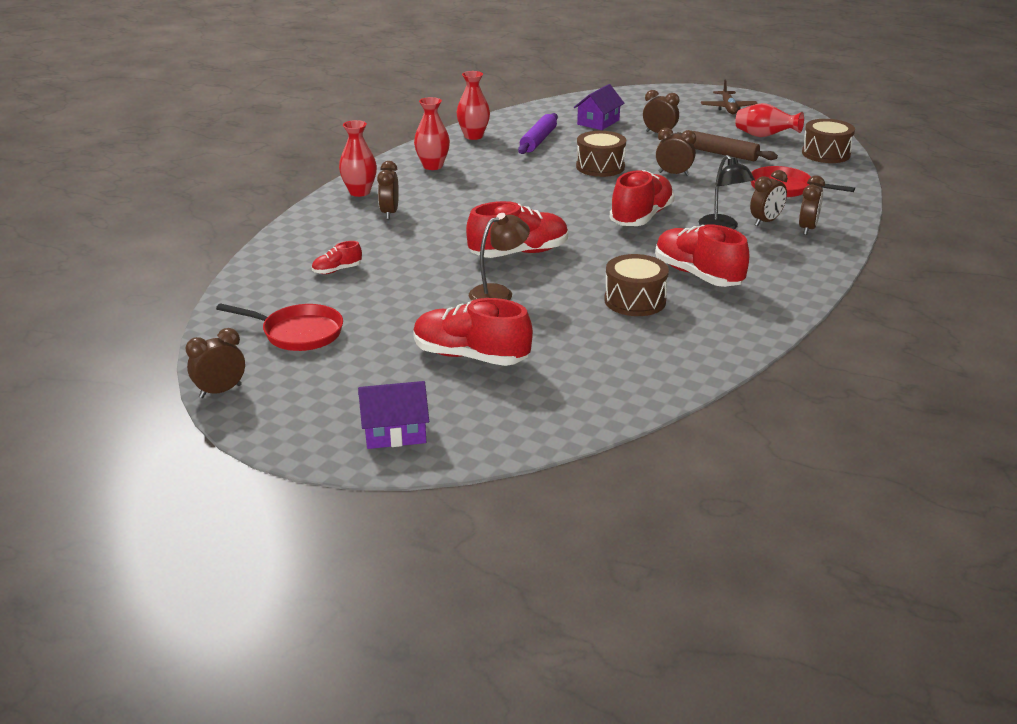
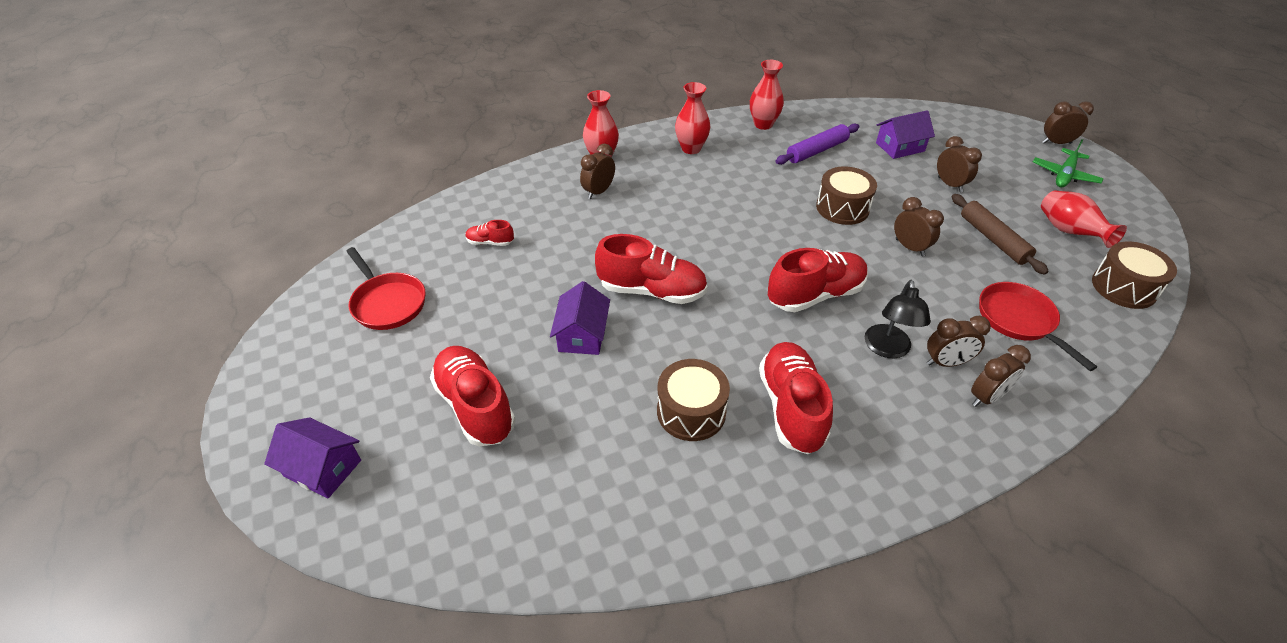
camera: 35 degrees right, 15 degrees up
(220, 391) = (271, 341): brown clock -> brown clock (1056, 143)
(498, 293) = (582, 335): brown lamp -> purple house
(728, 108) = (1064, 175): brown plane -> green plane

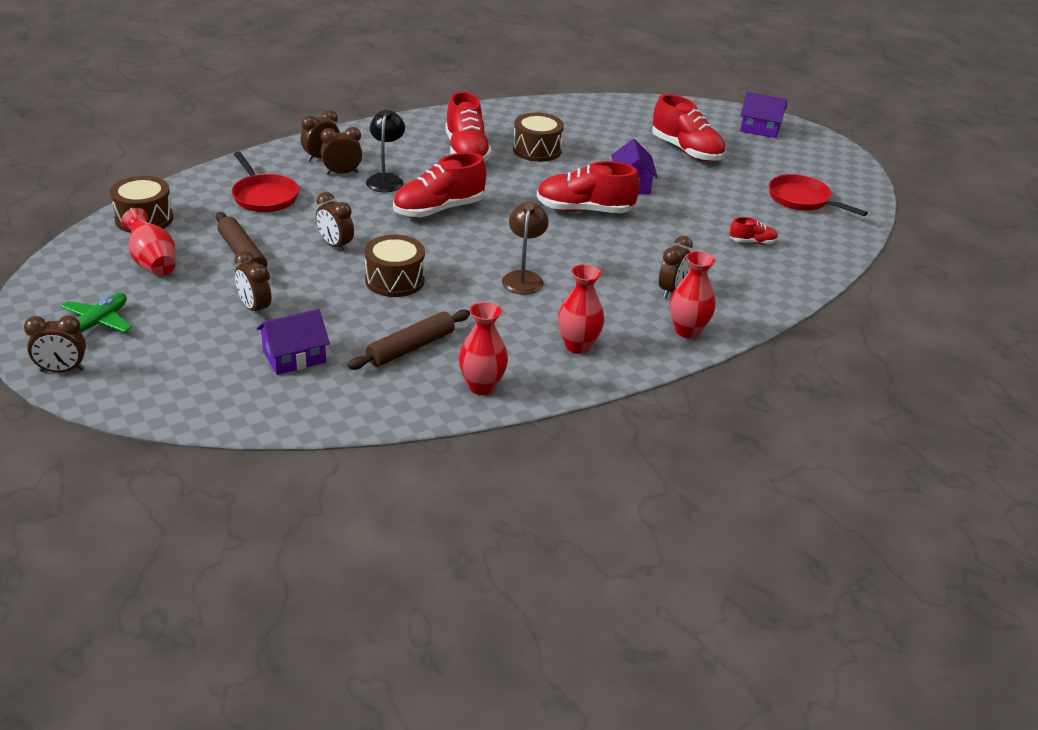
camera: 170 degrees right, 10 degrees down
(727, 207) = (523, 278): none -> brown lamp
(817, 151) = (410, 348): purple rolling pin -> brown rolling pin

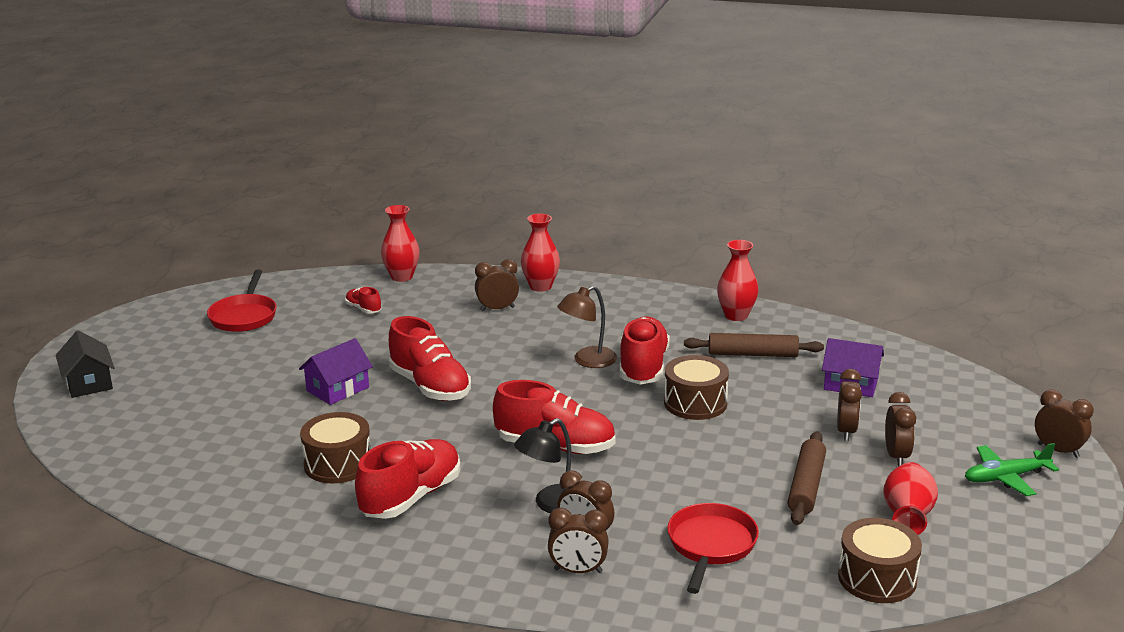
camera: 130 degrees left, 10 degrees down
(335, 246) = (706, 455): brown clock -> brown clock (896, 456)
(578, 346) = (631, 309): red vase -> red vase (402, 277)
(686, 151) = (211, 394): red shoe -> red shoe (643, 367)
(760, 129) = (88, 382): purple house -> black house

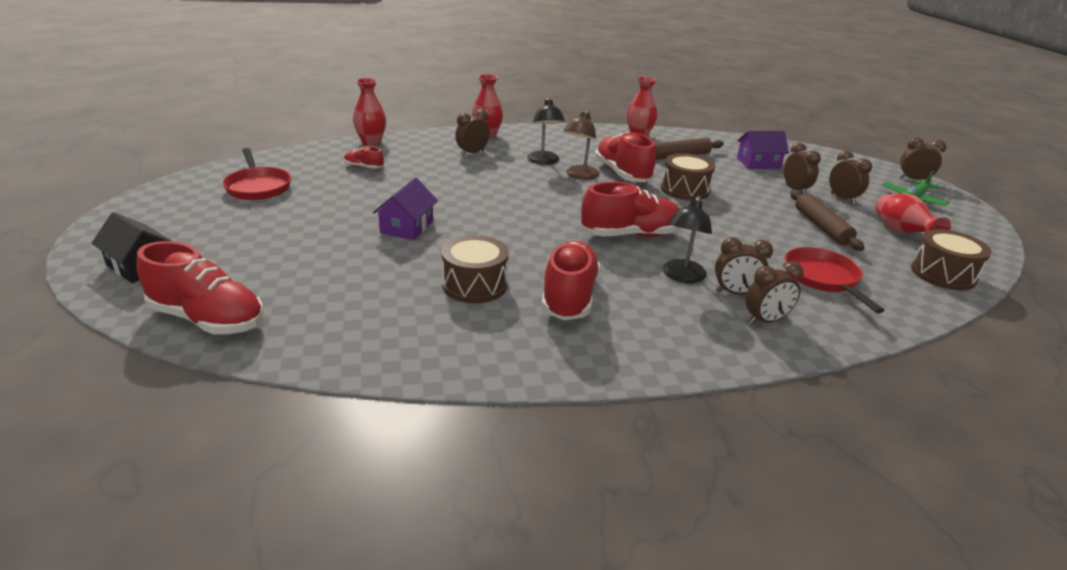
camera: 30 degrees left, 5 degrees up
(430, 386) = (484, 212): red shoe -> red shoe (208, 319)
(568, 334) = (544, 161): none -> black lamp

